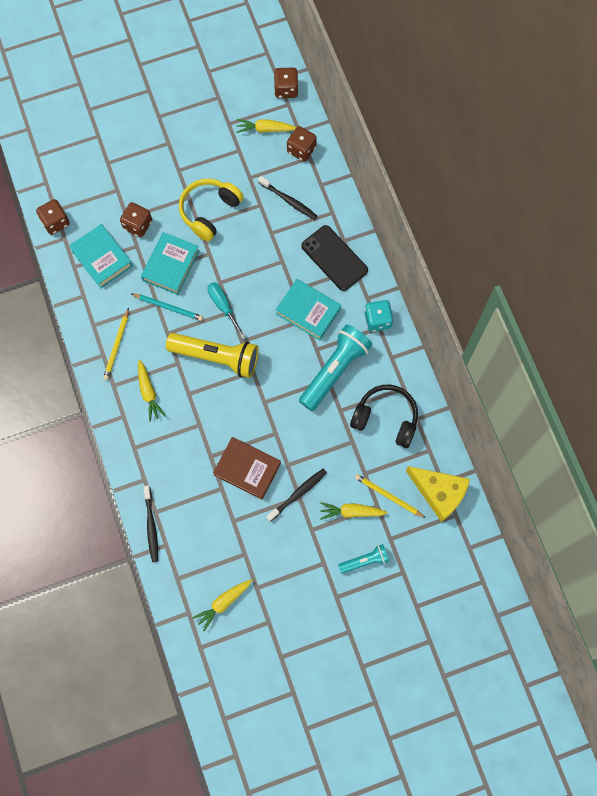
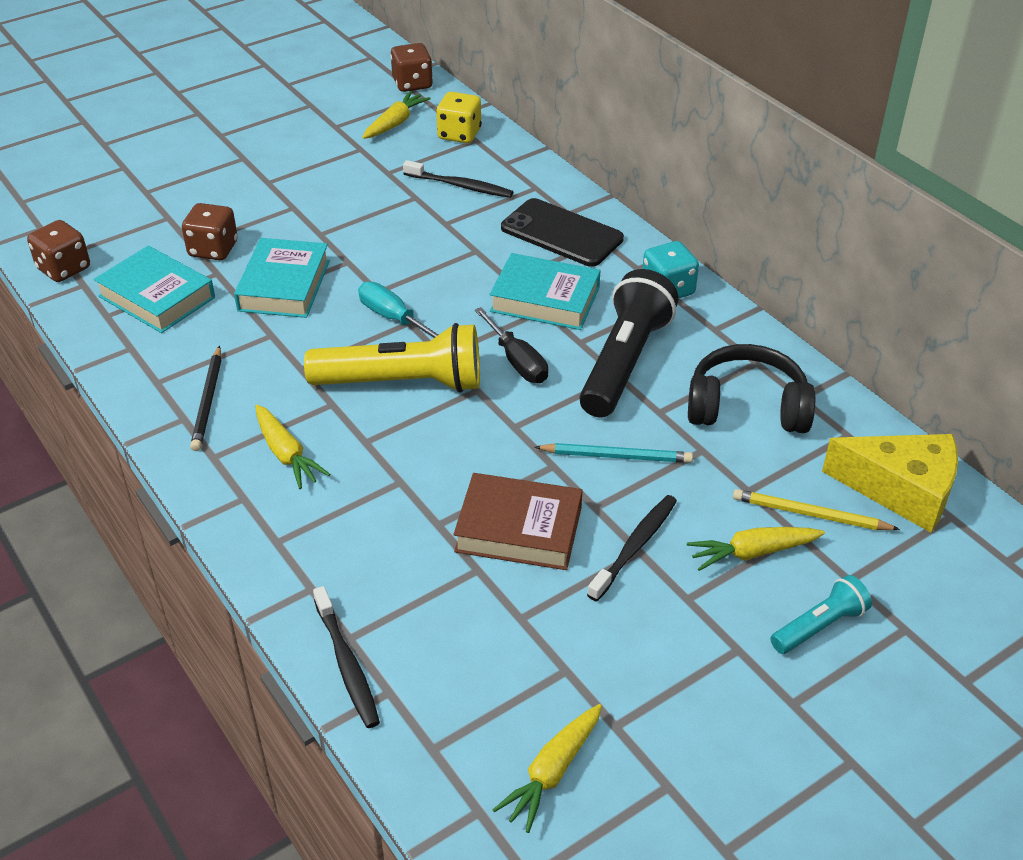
camera: 15 degrees left, 30 degrees down
(117, 346) = (208, 401): yellow pencil -> black pencil
(168, 307) = (294, 335): turquoise pencil -> turquoise pencil (616, 456)
(209, 211) = (333, 216): yellow headphones -> none
(265, 129) = (395, 123): yellow carrot -> yellow carrot turned 135 degrees clockwise
(279, 356) = (517, 361): none -> black screwdriver
(301, 150) = (459, 134): brown dice -> yellow dice
(334, 370) = (624, 362): turquoise flashlight -> black flashlight

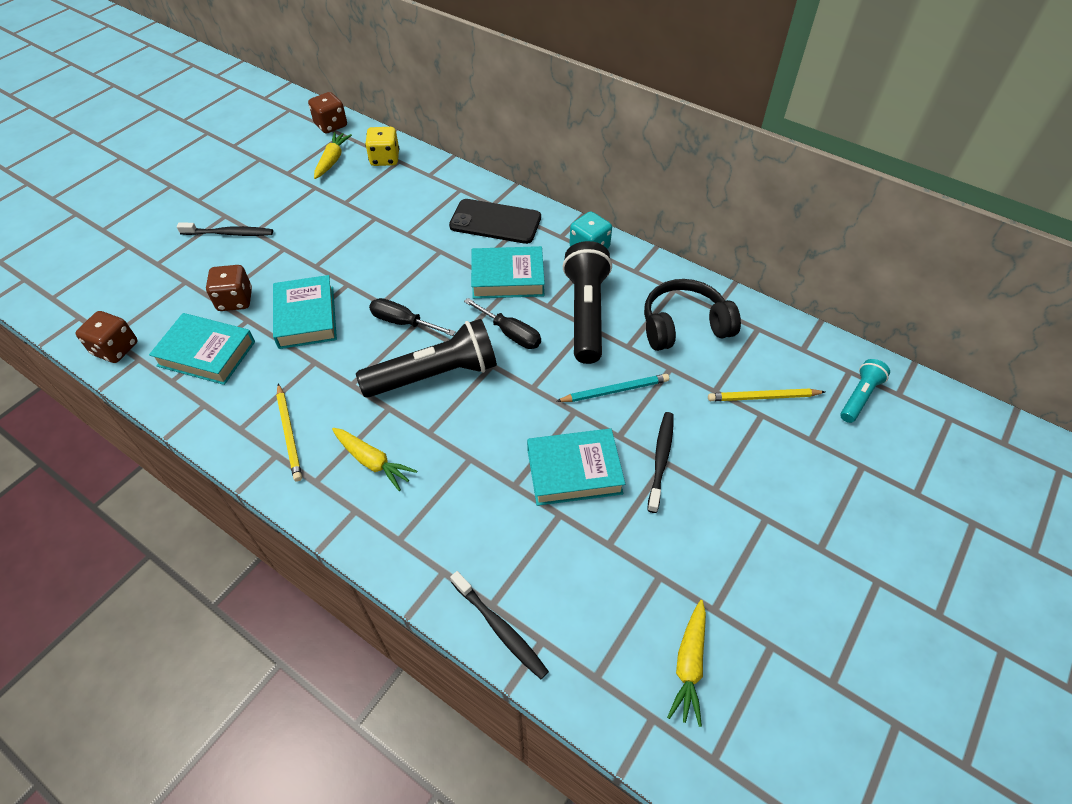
camera: 20 degrees left, 10 degrees up
(208, 401) = (289, 434): black pencil -> yellow pencil
(393, 318) = (403, 322): turquoise screwdriver -> black screwdriver
(402, 383) = (435, 375): yellow flashlight -> black flashlight
(460, 186) = (404, 201): black toothbrush -> black toothbrush (229, 233)
(519, 529) = (574, 471): brown book -> turquoise book
(753, 553) = (740, 439): yellow carrot -> none
(819, 626) = (809, 482): turquoise flashlight -> turquoise flashlight (859, 397)
(901, 490) = (811, 361): yellow cheese -> none

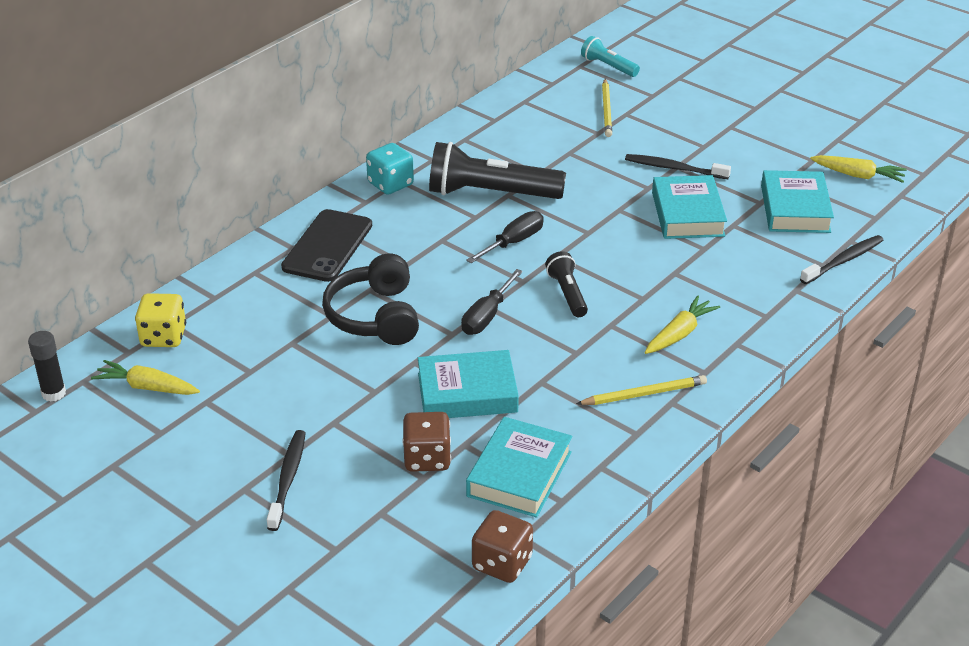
camera: 85 degrees left, 15 degrees down
(331, 125) = (53, 393): brown dice -> black glue stick
(435, 375) = (567, 294): black flashlight -> black flashlight, size x0.52
(507, 278) = (427, 241): turquoise book -> turquoise book (795, 209)
(615, 390) = (595, 185): turquoise pencil -> none
(684, 326) = (516, 139): black headphones -> black headphones (375, 316)

